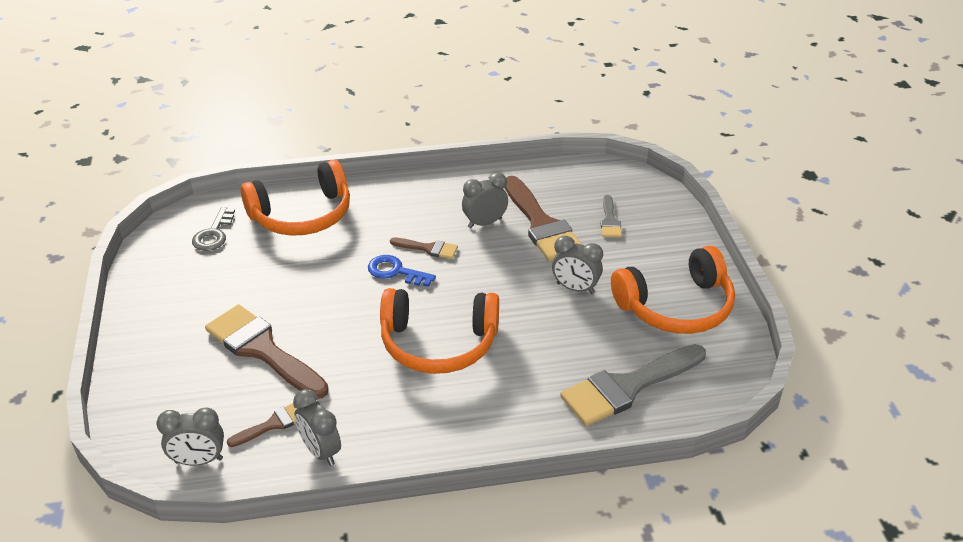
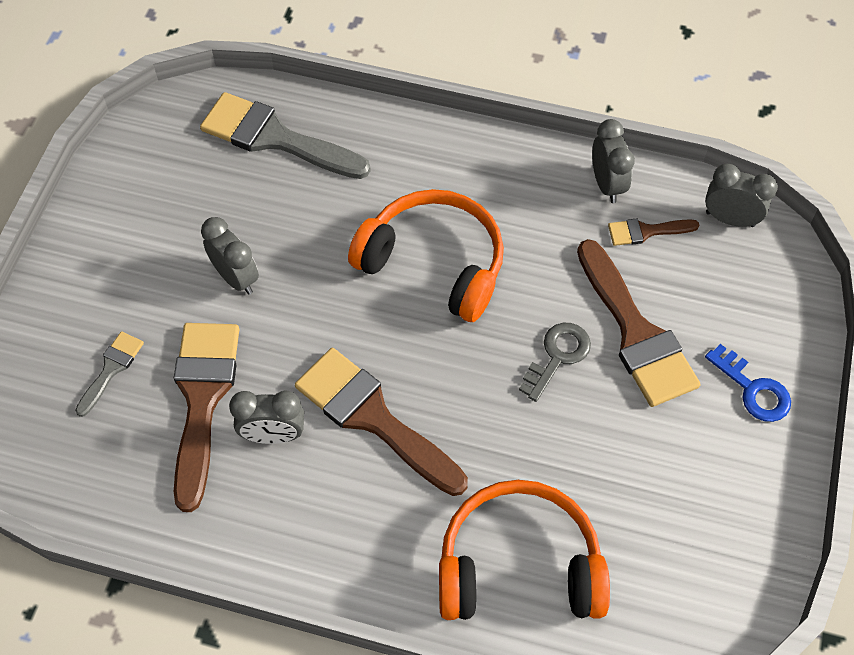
camera: 155 degrees left, 20 degrees up
(214, 234) = (659, 577): grey key -> grey key (557, 356)
(395, 272) = (433, 393): blue key -> blue key (753, 389)
(428, 248) = (372, 417): brown brush -> brown brush, size x2.05
(627, 387) = (275, 138): grey brush -> grey brush turned 150 degrees counterclockwise
(676, 306) = (147, 208): orange headphones -> none

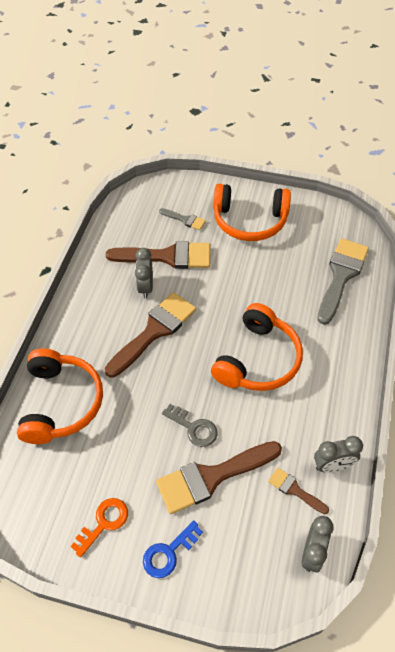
camera: 90 degrees right, 5 degrees down
(132, 260) = (249, 221): none -> orange headphones
(236, 278) = (242, 265): grey clock -> none
(646, 231) = (294, 490): brown brush -> brown brush turned 45 degrees counterclockwise
(721, 479) = (104, 523): none -> orange key

